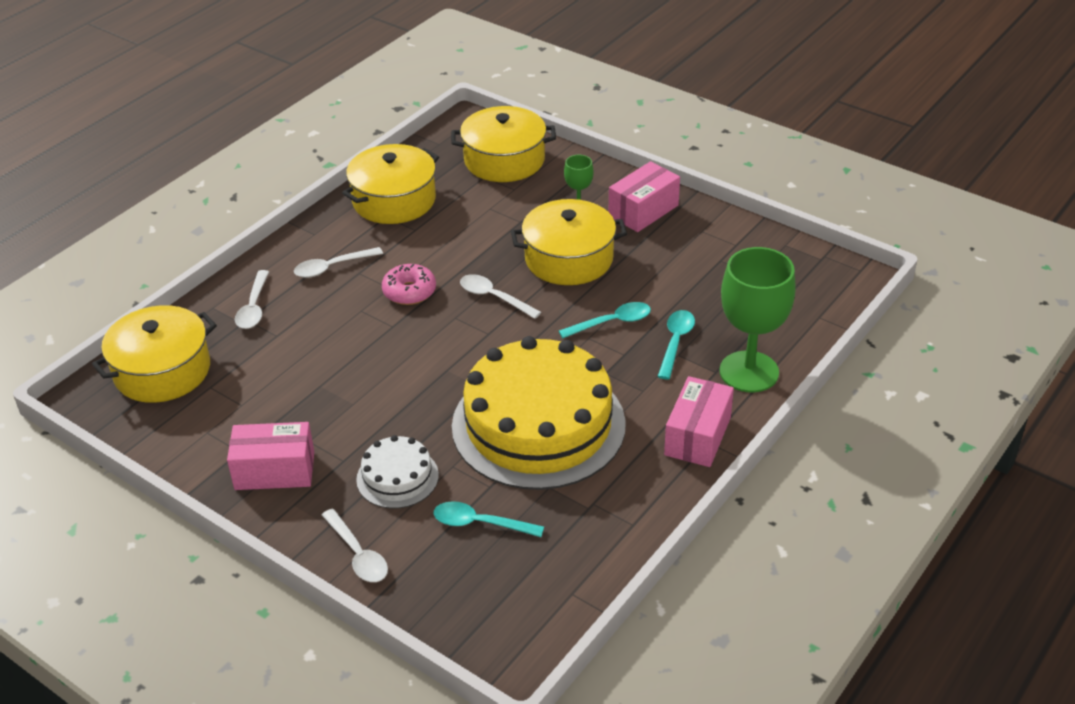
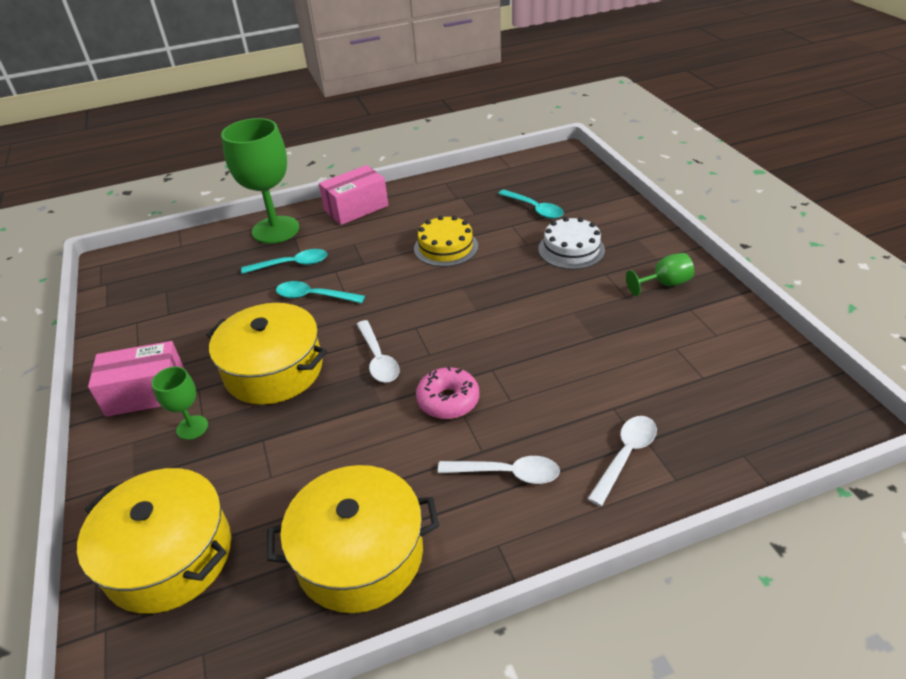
camera: 145 degrees left, 0 degrees up
(162, 371) = (754, 415): yellow pot -> none
(274, 471) = (664, 284): pink box -> green goblet
(358, 554) = (625, 218): white spoon -> none
(538, 425) = (446, 247): yellow cake -> yellow cake, size x0.46
(675, 342) = (292, 264): turquoise spoon -> turquoise spoon turned 150 degrees counterclockwise

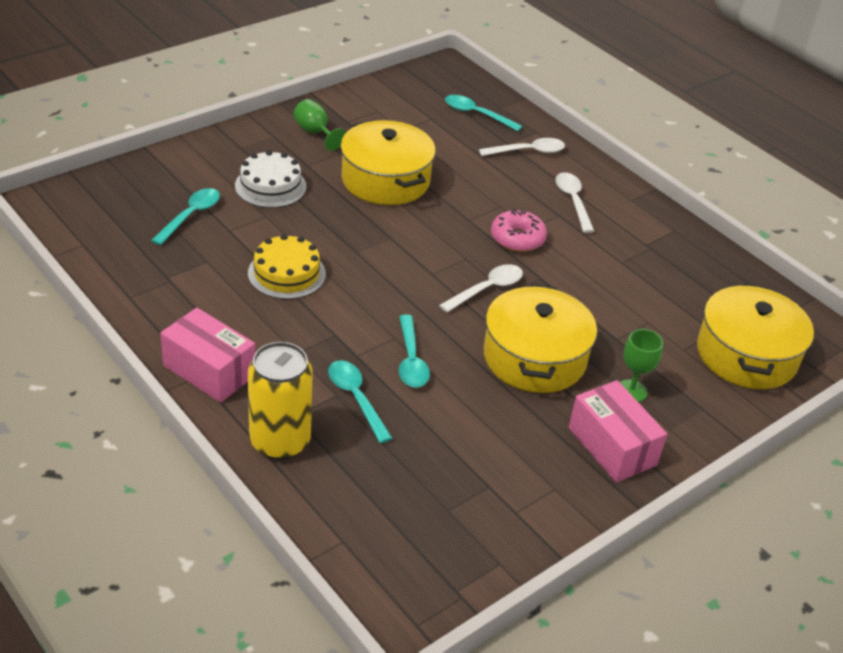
camera: 115 degrees left, 0 degrees up
(275, 230) = (280, 441): green goblet -> yellow can
(360, 554) = (679, 258): yellow pot -> yellow pot (385, 180)
(625, 456) = (527, 151): white spoon -> white spoon turned 150 degrees clockwise
(718, 423) = (476, 114): none -> turquoise spoon

